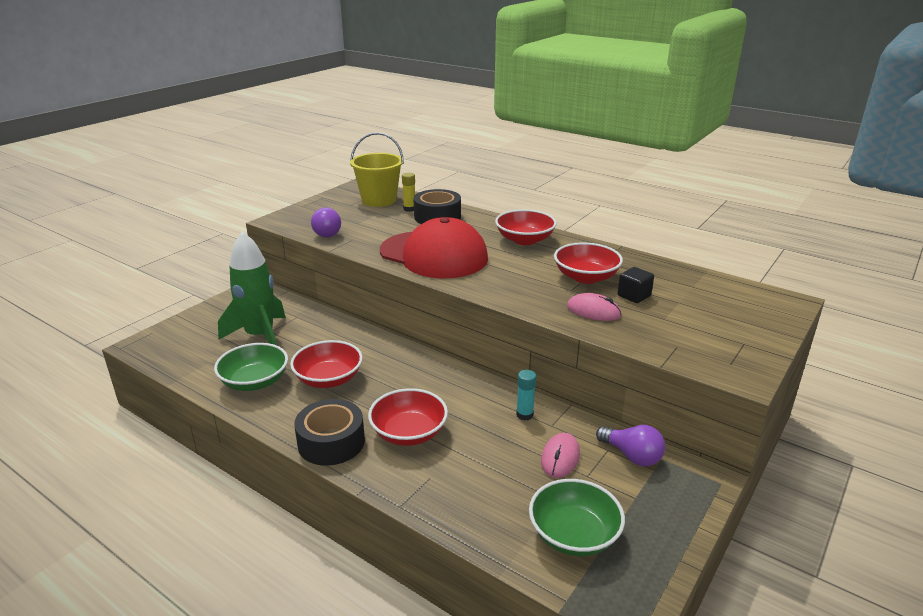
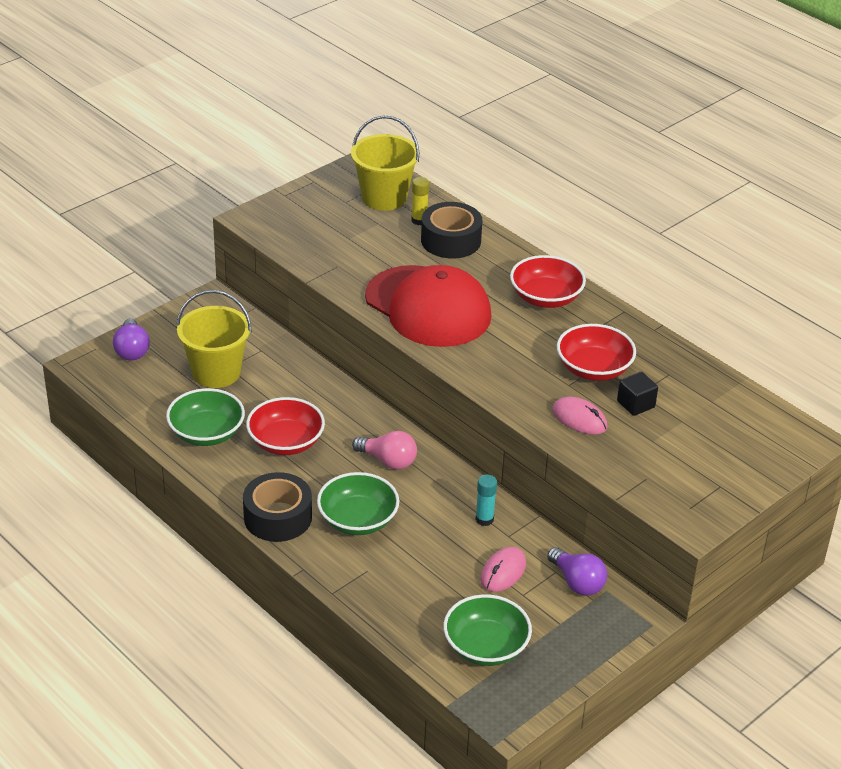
camera: 10 degrees right, 10 degrees up
(260, 336) = (216, 372): green rocket -> yellow bucket
(326, 233) = (307, 250): purple light bulb -> purple light bulb (132, 350)
(409, 433) = (358, 520): red bowl -> green bowl
(423, 381) = (388, 461): none -> pink light bulb

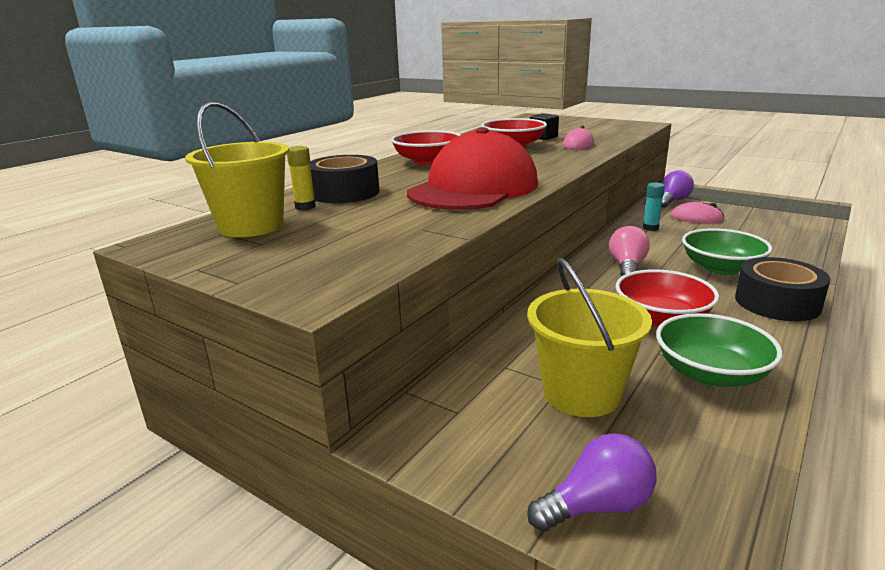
camera: 100 degrees left, 15 degrees down
(486, 647) = (775, 215): green bowl -> none

